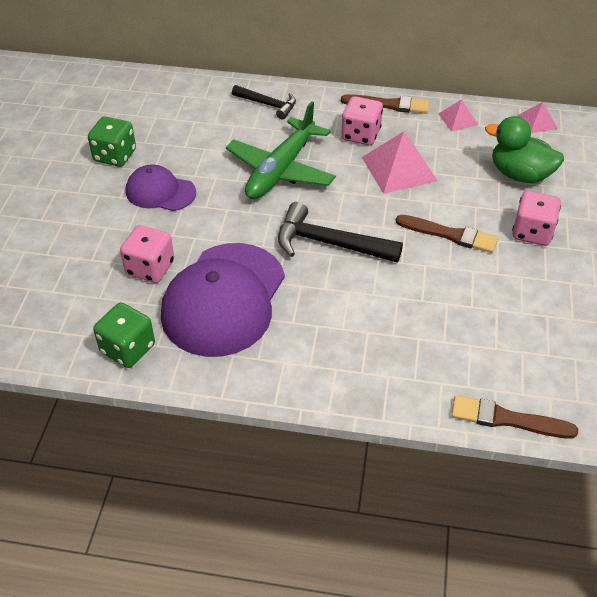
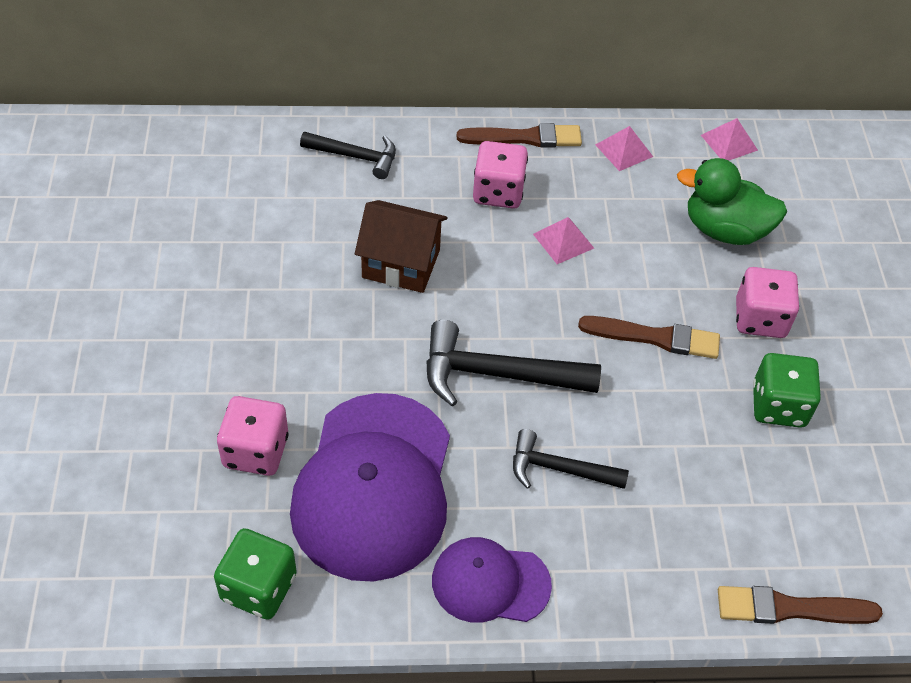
camera: 15 degrees left, 5 degrees up
(115, 156) = (153, 270): green dice -> green dice (778, 406)
(160, 192) = (237, 323): purple cap -> purple cap (490, 582)
(281, 170) = (401, 264): green plane -> brown house
(358, 306) = (559, 469): none -> black hammer
(399, 169) = (563, 241): pink pyramid -> pink pyramid, size x0.55

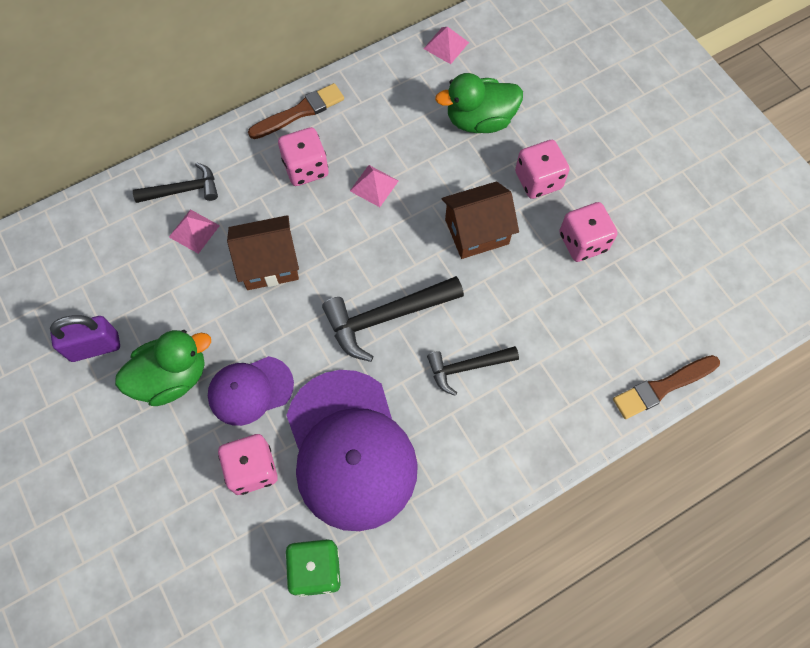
camera: 25 degrees left, 15 degrees up
(172, 257) = (94, 347): none -> purple padlock
(230, 322) = (172, 377): none -> green duck
(490, 582) = (467, 477): purple cap -> purple cap (250, 390)
(624, 150) = (376, 88): pink pyramid -> pink pyramid (194, 231)
(654, 337) = (477, 231): brown brush -> brown house
(778, 406) = (583, 242): green dice -> pink dice

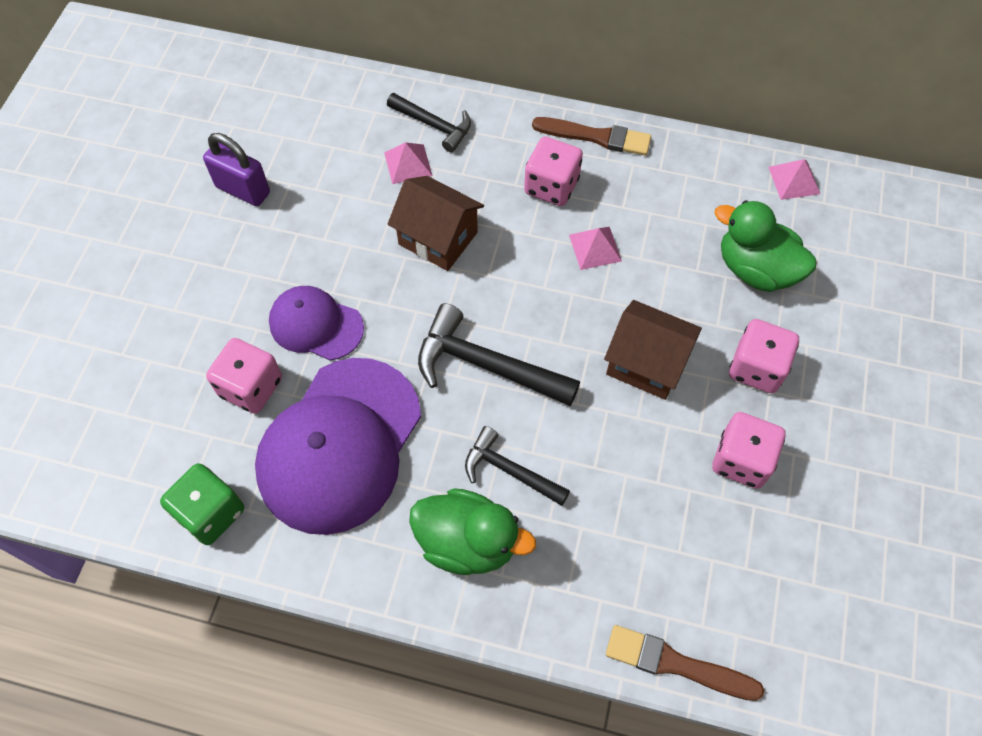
camera: 45 degrees right, 5 degrees down
(172, 377) = (271, 262): green duck -> green duck (467, 542)

